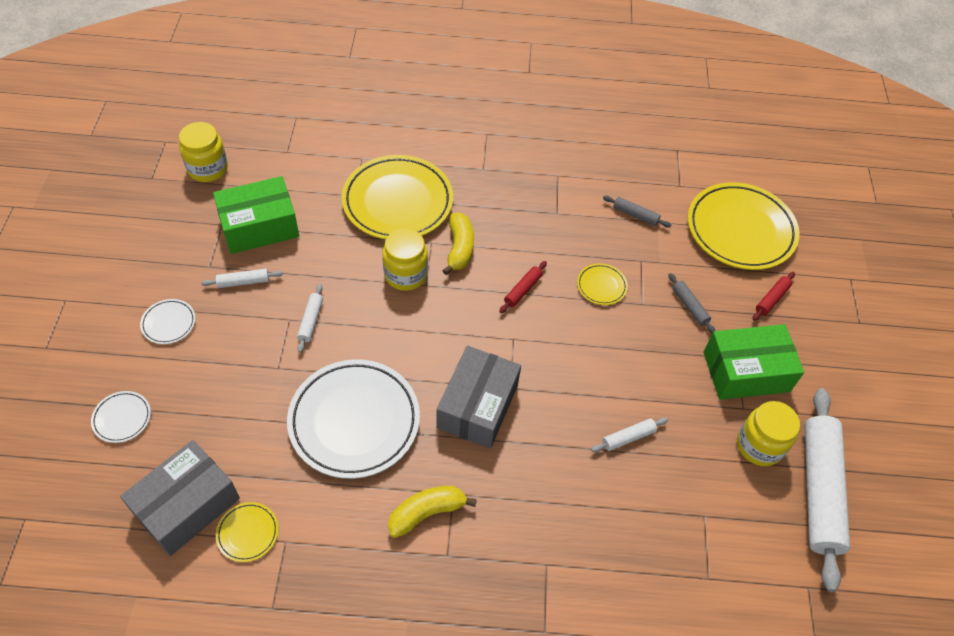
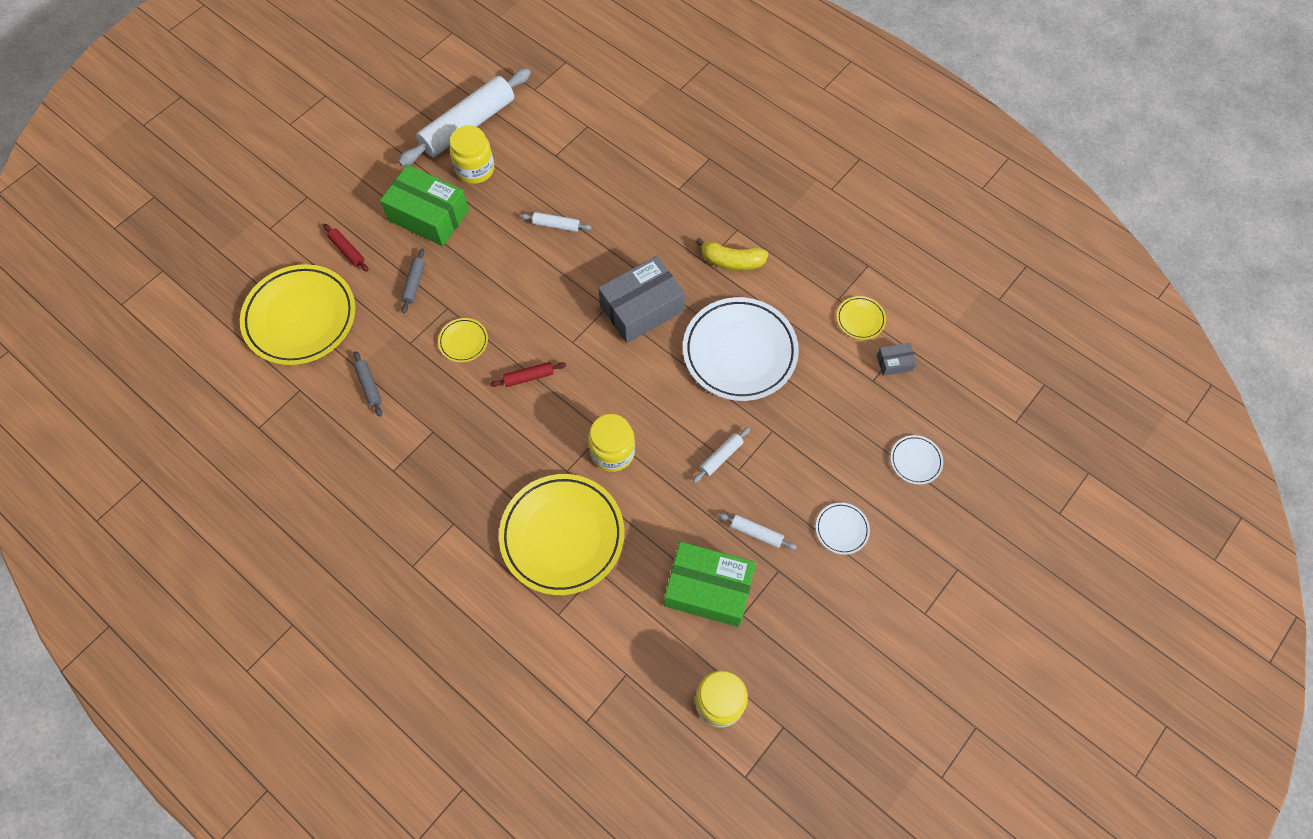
camera: 140 degrees left, 10 degrees up
(186, 505) = (894, 363): grey box -> grey box, size x0.45
(459, 248) = (547, 449): yellow banana -> none
(772, 299) = (347, 250): red rolling pin -> red rolling pin turned 60 degrees clockwise

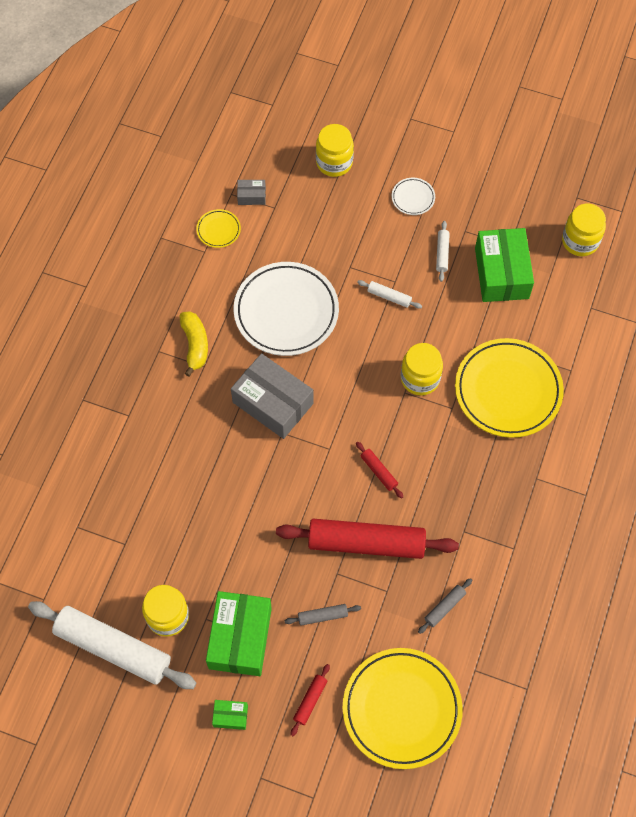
camera: 110 degrees left, 0 degrees up
(367, 190) = (230, 716): none -> green box
(463, 341) = (366, 543): yellow plate -> red rolling pin
(556, 225) = (209, 510): white rolling pin -> none
(894, 363) = (251, 196): grey box -> grey box turned 60 degrees counterclockwise
(915, 461) = (334, 162): white plate -> yellow jar

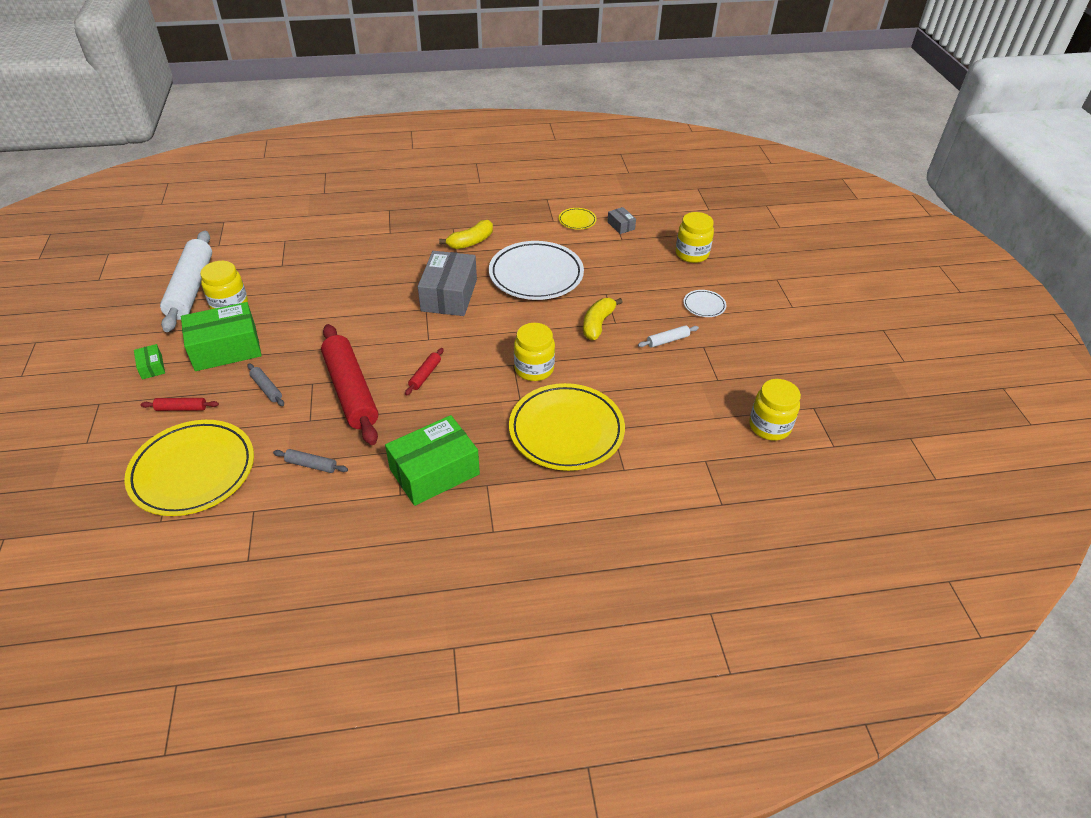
camera: 60 degrees right, 20 degrees down
(389, 297) = (597, 324): white rolling pin -> yellow banana
(501, 273) = (683, 384): green box -> green box (434, 471)

